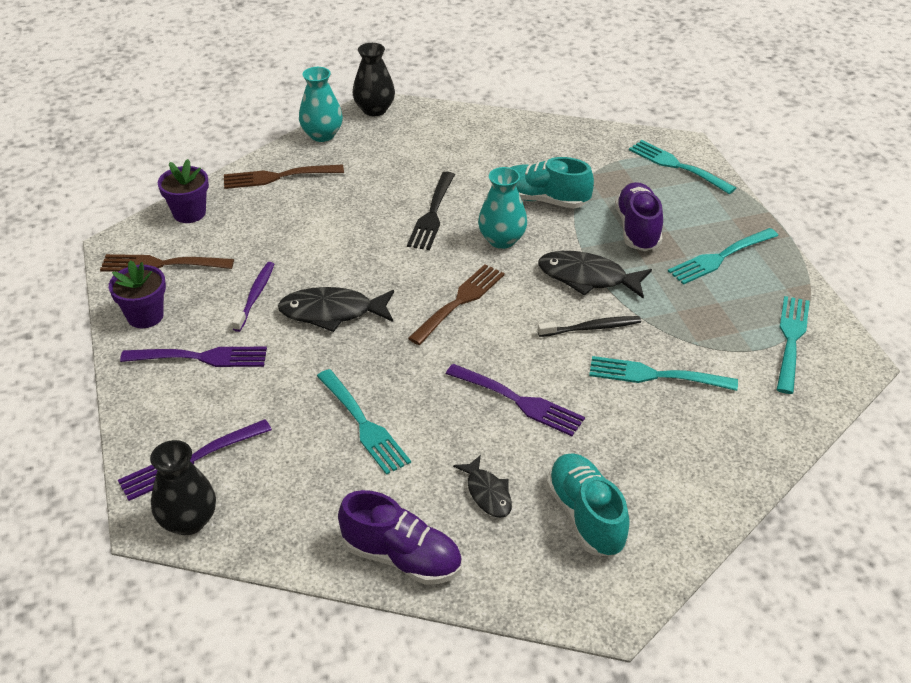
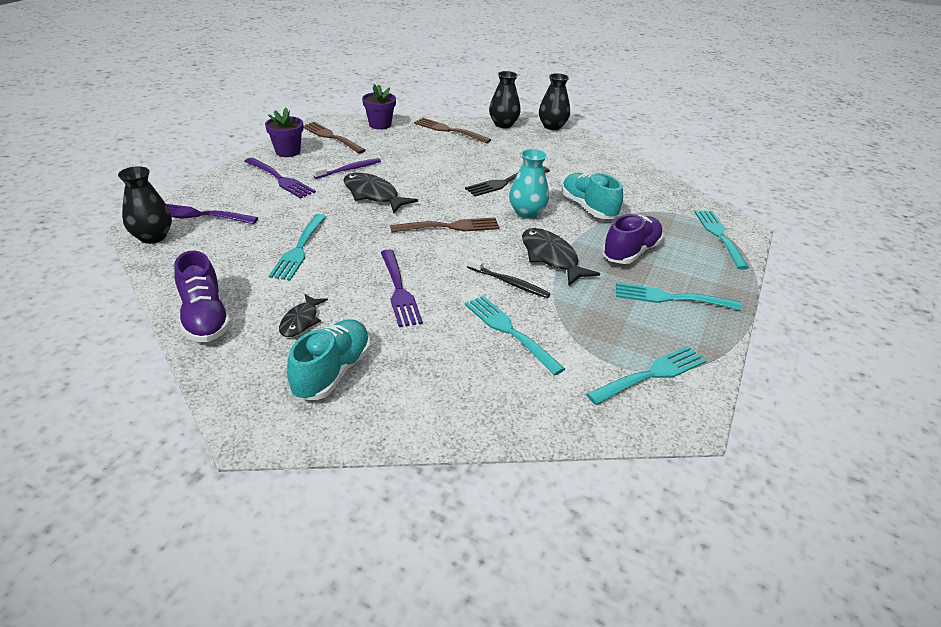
camera: 40 degrees right, 5 degrees down
(322, 135) = (503, 124): turquoise vase -> black vase

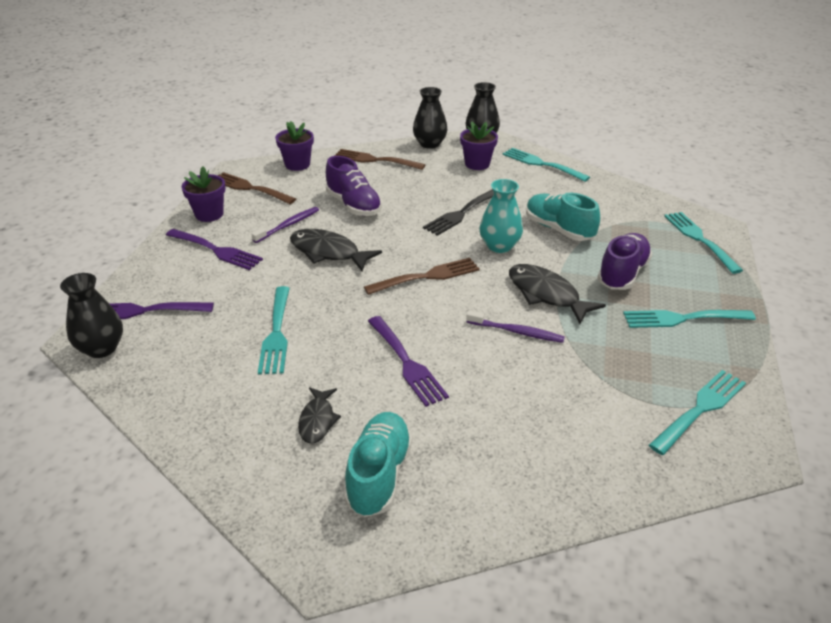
camera: 10 degrees left, 0 degrees up
(205, 318) = (209, 439): purple shoe -> purple shoe (354, 205)
(509, 282) = (516, 332): black toothbrush -> purple toothbrush
(509, 331) = (541, 389): turquoise fork -> turquoise fork (542, 164)
(538, 146) = (477, 164): none -> purple flower pot

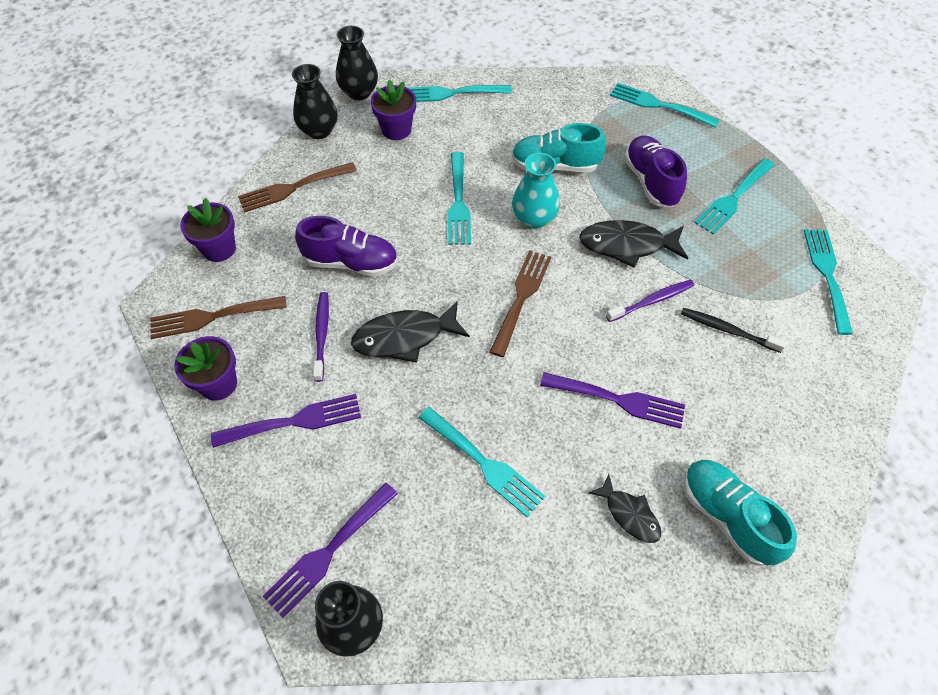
camera: 45 degrees left, 20 degrees up
(462, 213) = (458, 202): black fork -> turquoise fork
(552, 383) = (728, 330): none -> black toothbrush

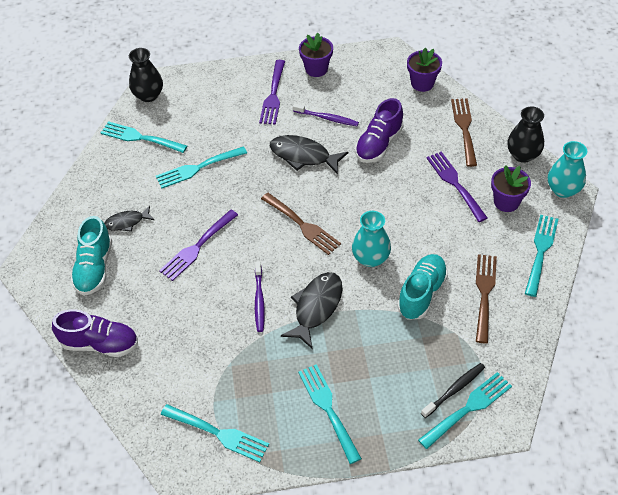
camera: 115 degrees right, 5 degrees down
(213, 317) = (366, 73): brown fork -> brown fork (484, 294)
(329, 551) = (190, 94): purple fork -> purple fork (455, 184)
(359, 92) = (563, 190): black vase -> turquoise vase
(405, 337) = (303, 156): black fish -> black fish turned 75 degrees counterclockwise
(458, 202) = (409, 217): turquoise fork -> turquoise fork (140, 138)
(650, 182) = (374, 355): purple shoe -> purple shoe (100, 344)
(727, 516) = (94, 268): turquoise shoe -> turquoise shoe turned 105 degrees clockwise
(728, 330) = (210, 335): black toothbrush -> black toothbrush (454, 390)

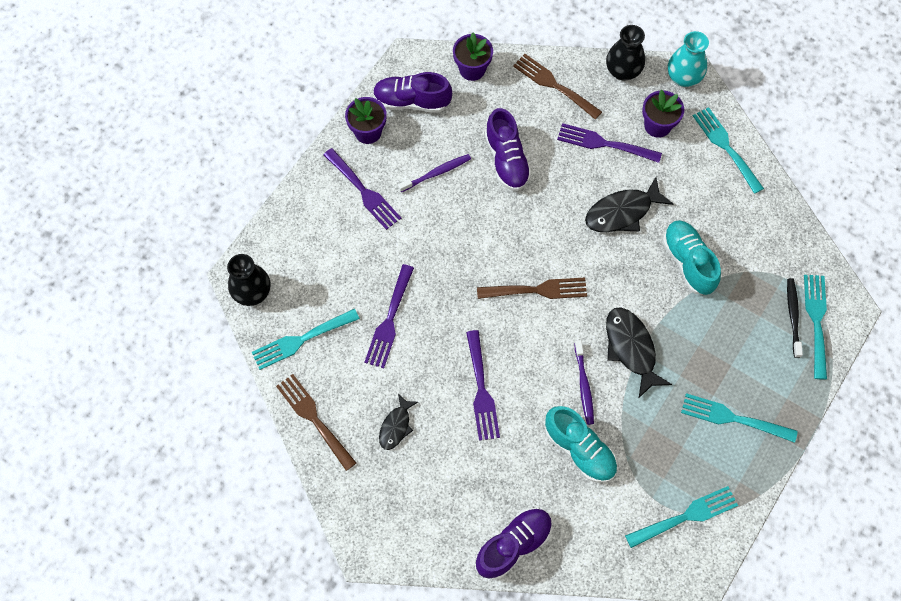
camera: 50 degrees left, 15 degrees up
(94, 268) = (424, 491): turquoise shoe -> turquoise shoe (579, 449)
(198, 168) = (389, 320): turquoise fork -> purple fork
(259, 300) = (584, 385): purple toothbrush -> purple toothbrush turned 45 degrees clockwise
(303, 156) = (461, 227): black fish -> black fish (622, 212)
(362, 73) = (412, 101): none -> purple shoe
(370, 258) = (620, 268): turquoise vase -> none
(484, 294) = (728, 220): brown fork -> brown fork (314, 419)

